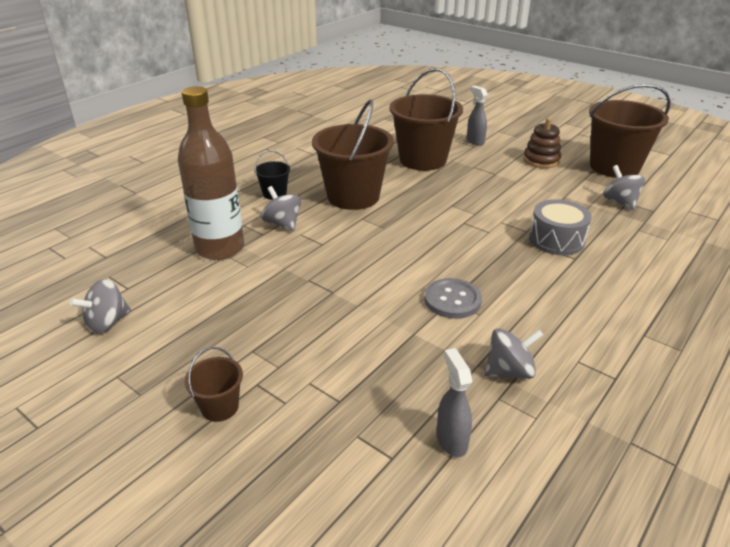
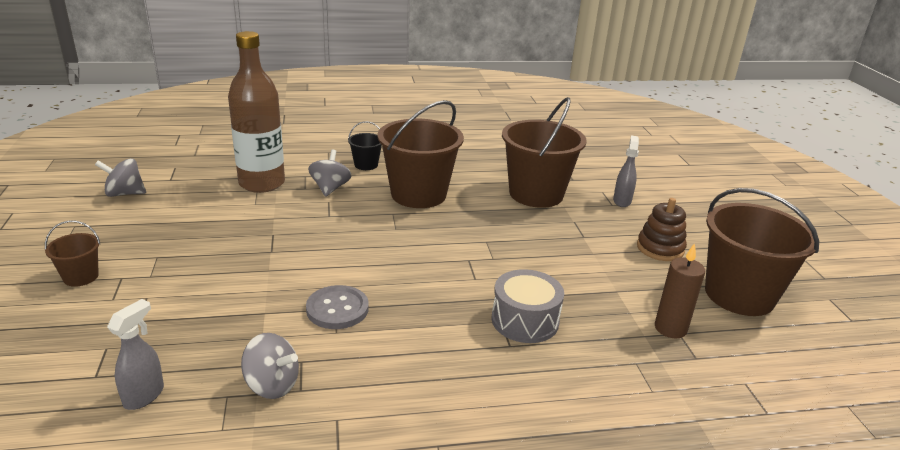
camera: 40 degrees right, 5 degrees down
(620, 202) = (670, 328): grey spinning top -> brown candle

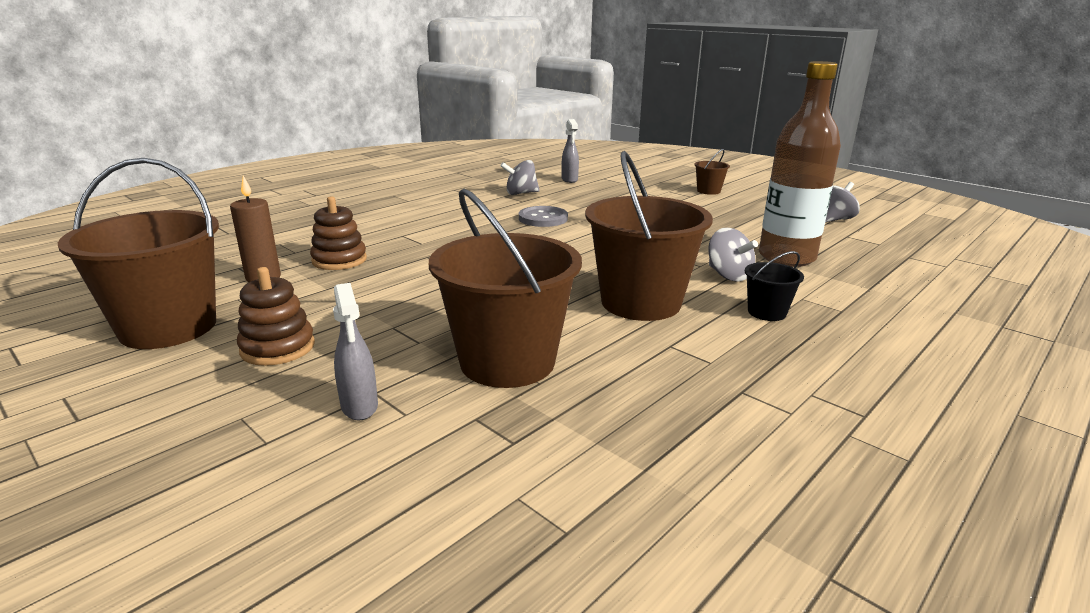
camera: 145 degrees right, 5 degrees down
(525, 320) = (402, 248): grey drum -> none
(594, 326) = (339, 260): none -> brown stacking toy

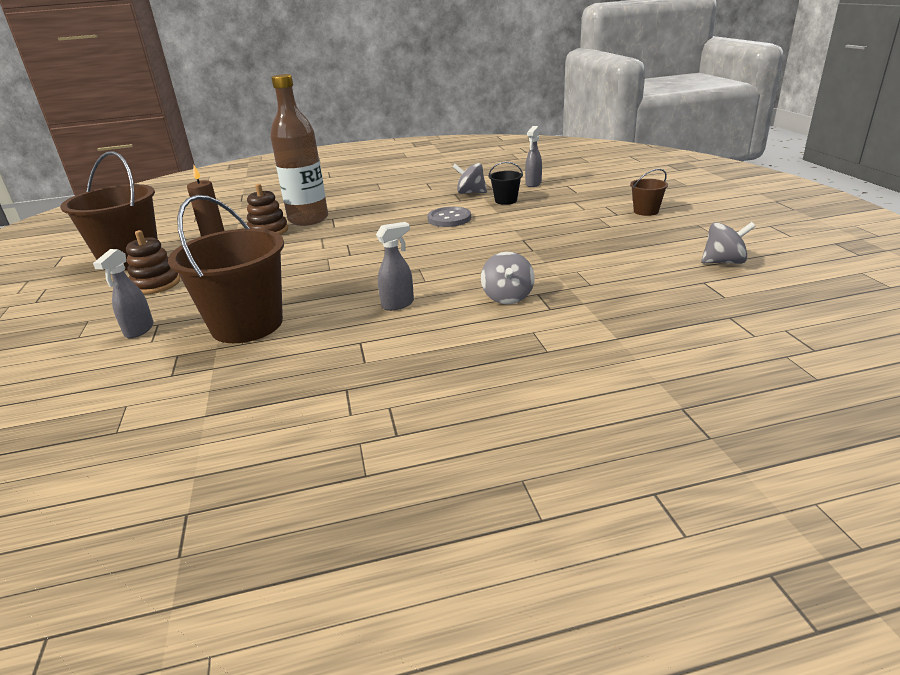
camera: 35 degrees right, 5 degrees up
(641, 302) = (398, 304): brown bucket -> grey spray bottle
(766, 312) = (478, 336): black bucket -> black bucket (506, 200)
(786, 258) = (593, 292): brown bottle -> brown bottle (308, 219)

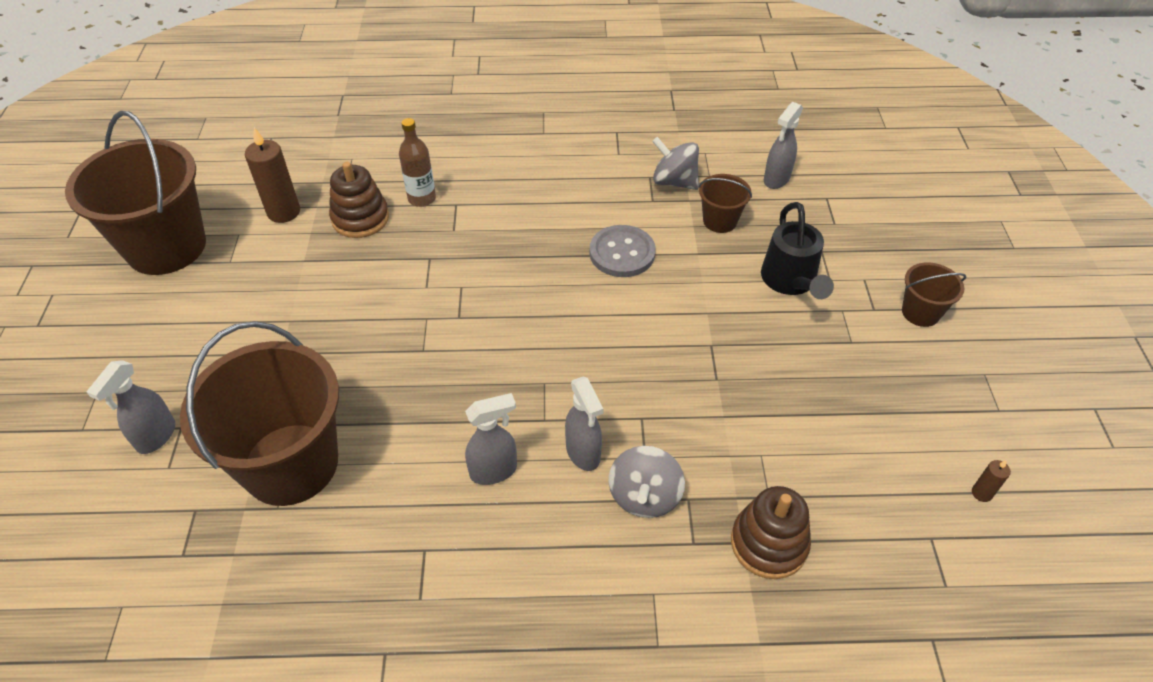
camera: 10 degrees right, 20 degrees up
(156, 284) = (191, 324): brown stacking toy -> brown stacking toy (768, 543)
(308, 219) = (422, 198): brown bottle -> brown bottle, size x0.47
(457, 288) = (583, 453): none -> grey spray bottle
(506, 200) = (720, 221): black bucket -> brown bucket
(561, 213) = (790, 281): none -> black watering can
(723, 262) = (981, 493): grey spinning top -> brown candle

